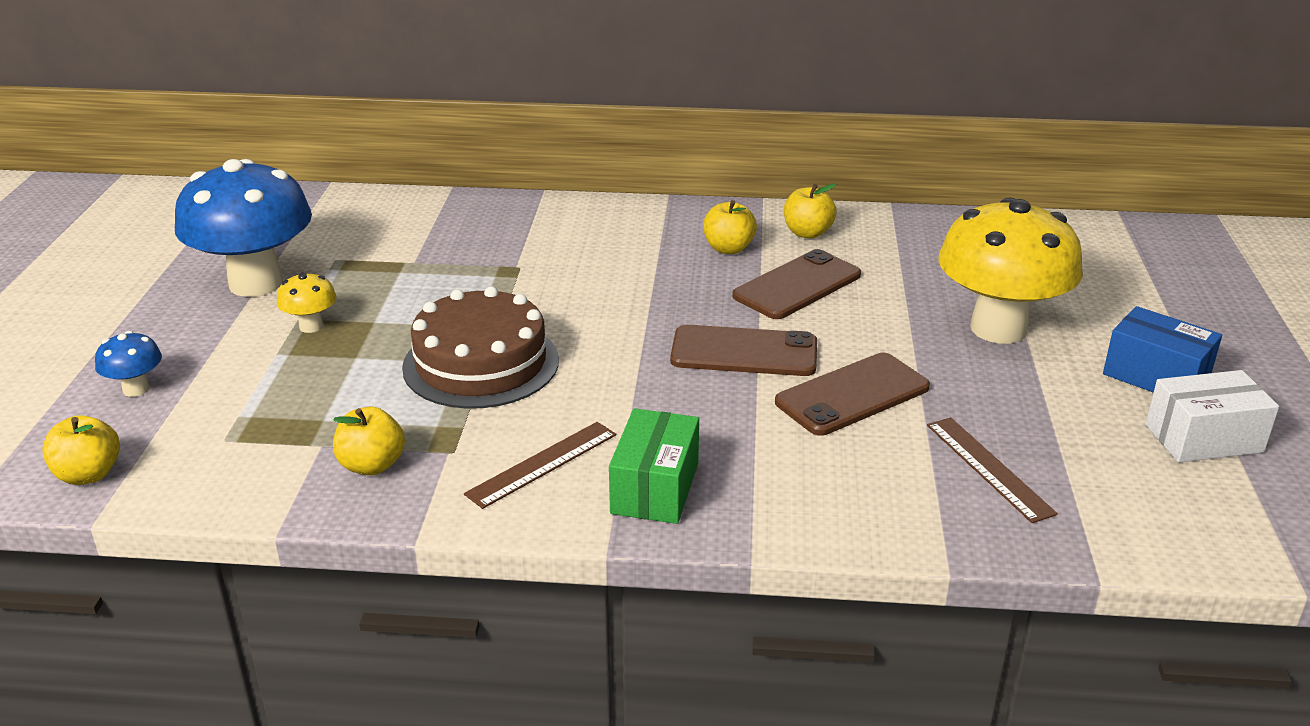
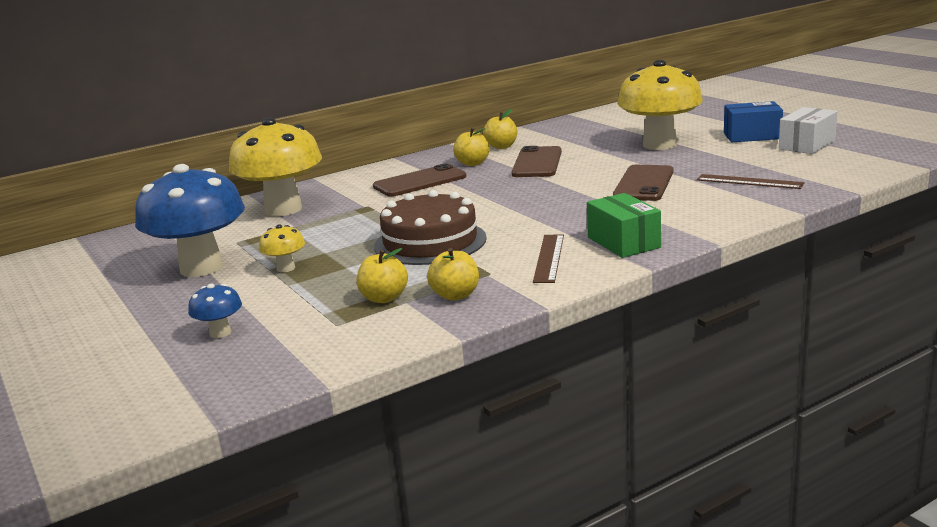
camera: 35 degrees left, 10 degrees down
(89, 474) = (274, 373): yellow apple -> yellow apple (384, 298)
(442, 230) = (283, 209): none -> yellow mushroom
(744, 352) = (562, 190): brown phone -> brown phone (420, 182)

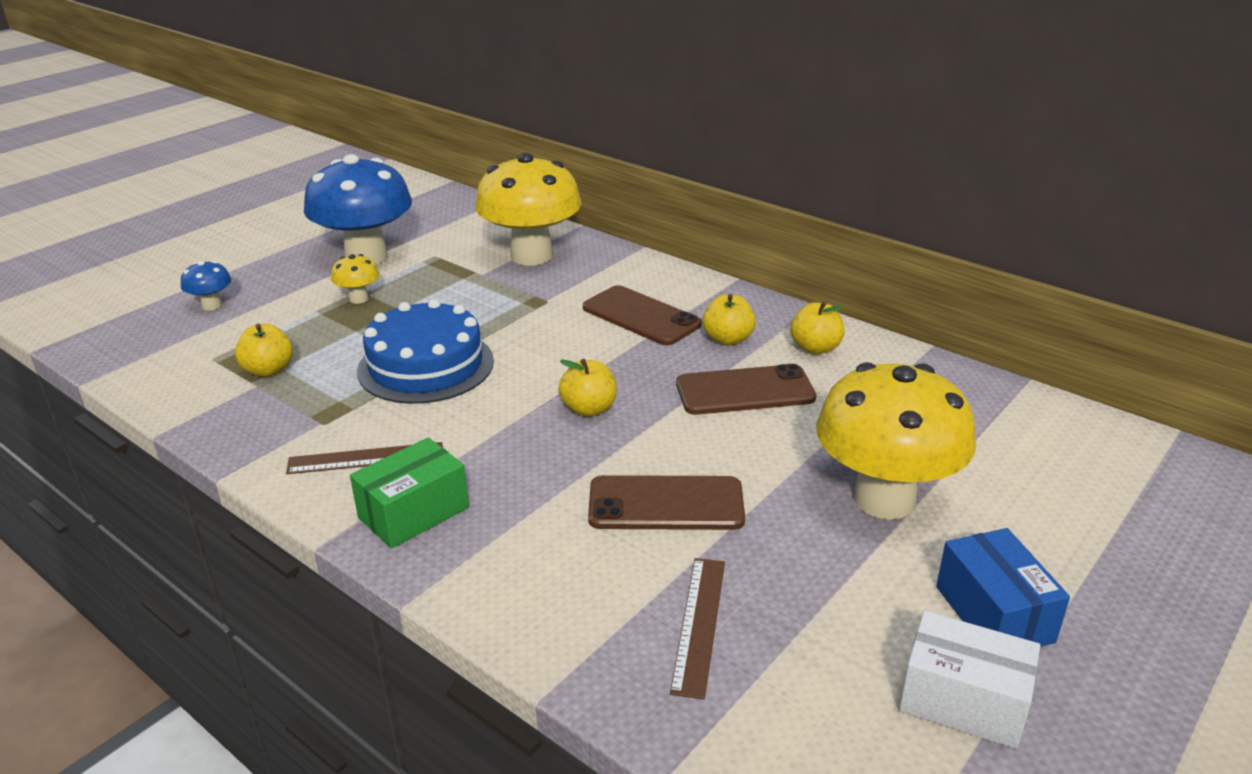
camera: 70 degrees right, 10 degrees up
(430, 242) = (426, 365): brown cake -> blue cake
(455, 295) = (265, 412): yellow apple -> yellow apple (589, 409)

